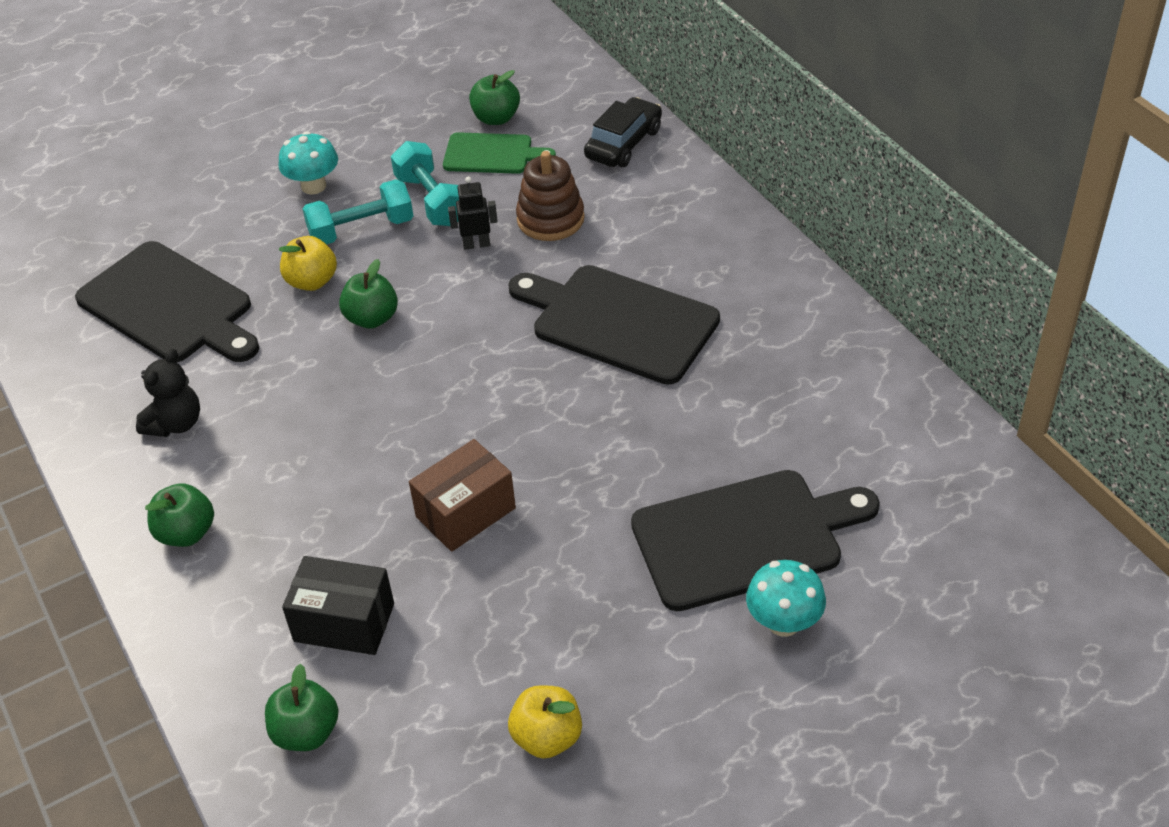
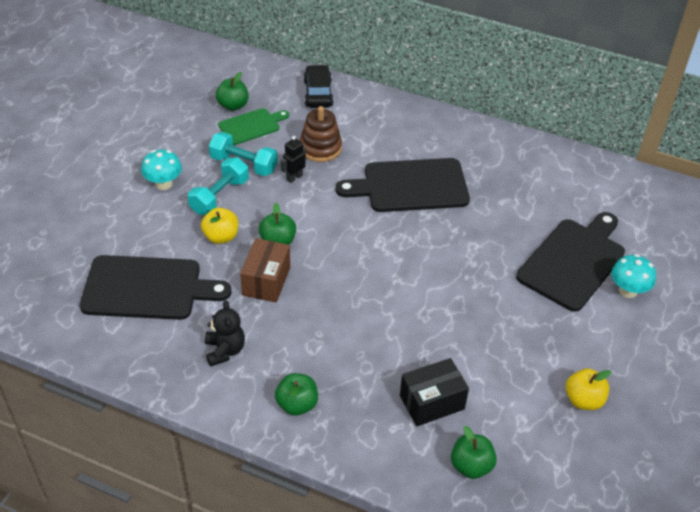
camera: 40 degrees left, 0 degrees up
(465, 512) = (434, 316): brown box -> brown box (266, 281)

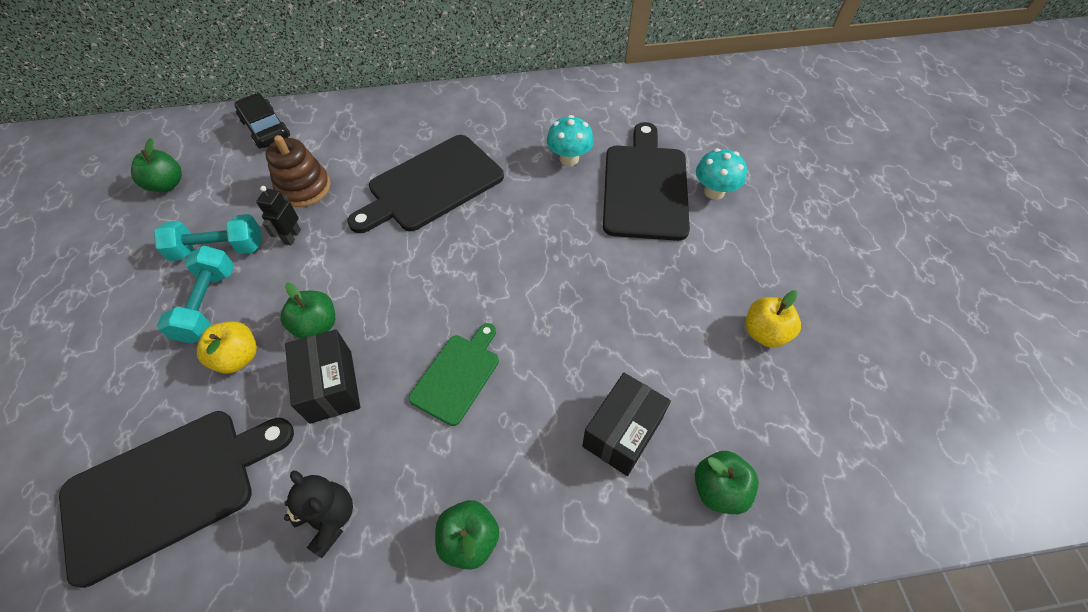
camera: 30 degrees left, 10 degrees up
(164, 184) = (121, 325): turquoise mushroom -> turquoise mushroom (569, 159)
(251, 126) = (204, 199): green cutting board -> green cutting board (457, 375)
(266, 281) = (331, 386): brown box -> black box

